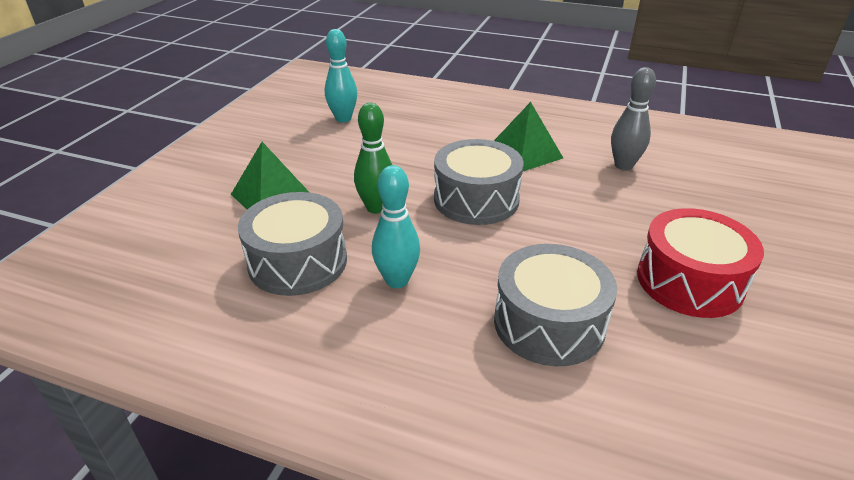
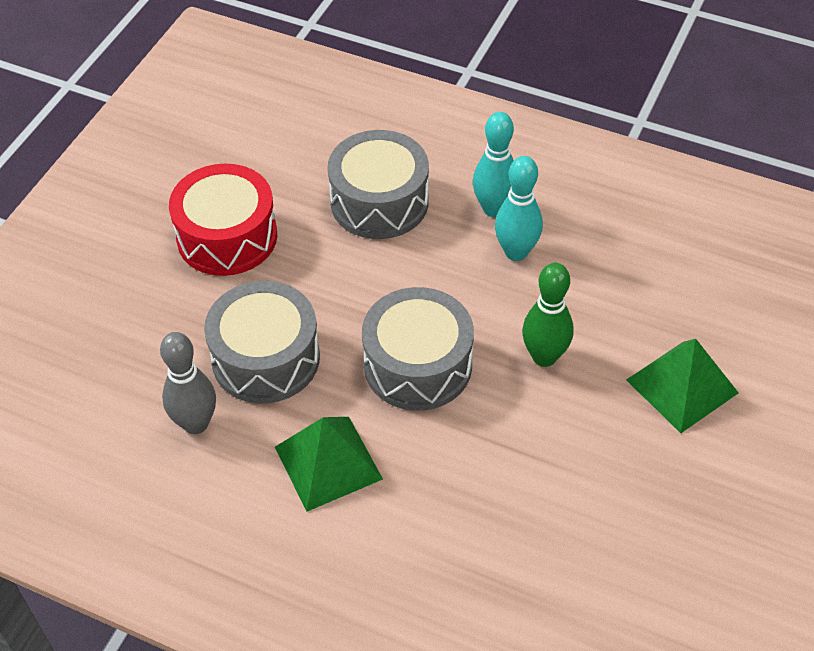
camera: 175 degrees left, 15 degrees up
(298, 262) = (622, 280): grey drum -> grey drum (266, 358)
(343, 118) = (619, 586): turquoise bowling pin -> turquoise bowling pin (494, 209)

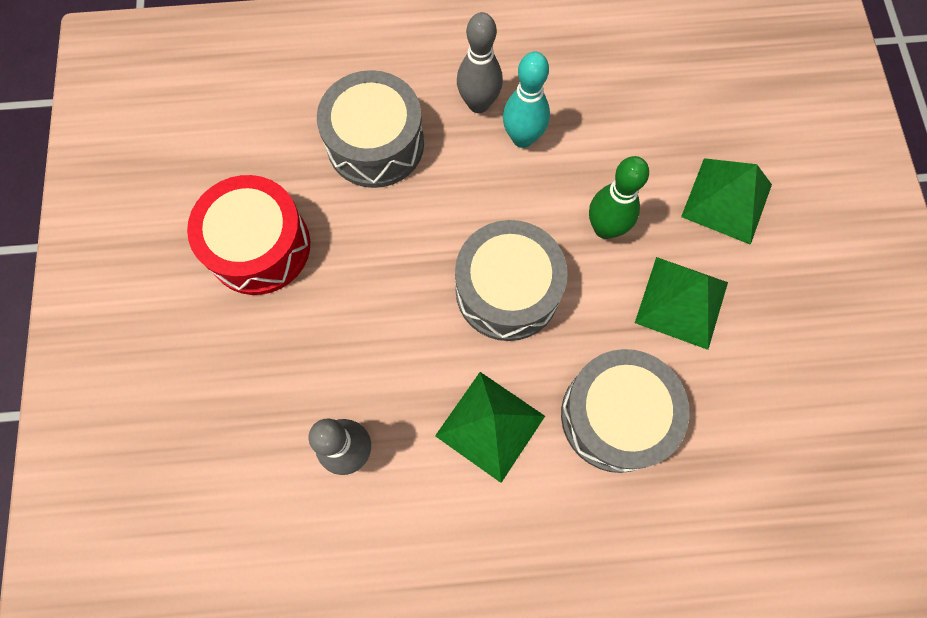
camera: 30 degrees left, 20 degrees up
(266, 358) = (372, 352): grey drum -> grey drum (615, 416)
(494, 209) = (478, 104): turquoise bowling pin -> grey bowling pin
(577, 449) = (681, 302): none -> green pyramid

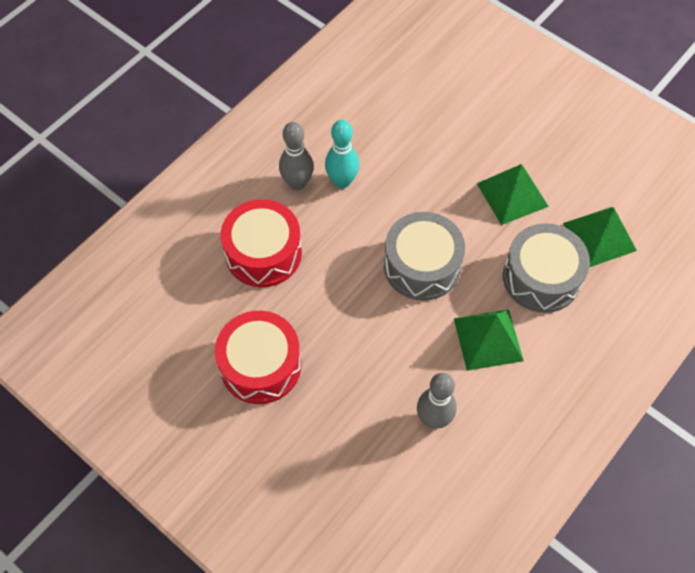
camera: 45 degrees left, 10 degrees down
(375, 144) = (263, 253): grey drum -> red drum
(605, 228) = (436, 191): green bowling pin -> none
(727, 200) = (479, 125): green pyramid -> green pyramid (599, 236)

